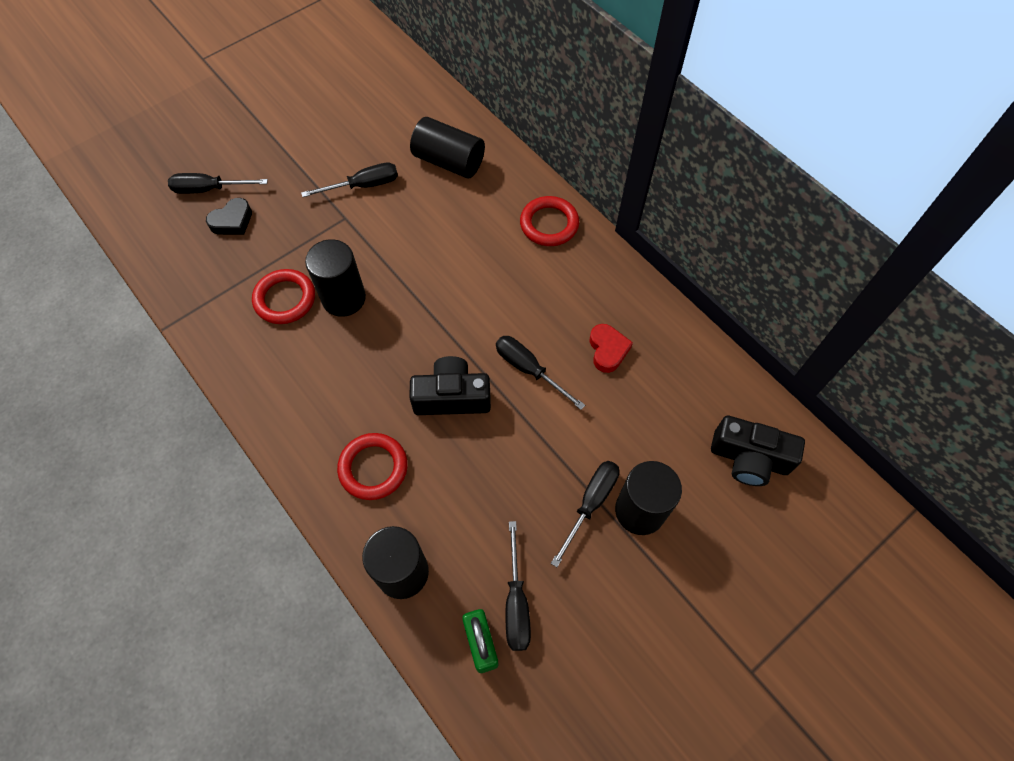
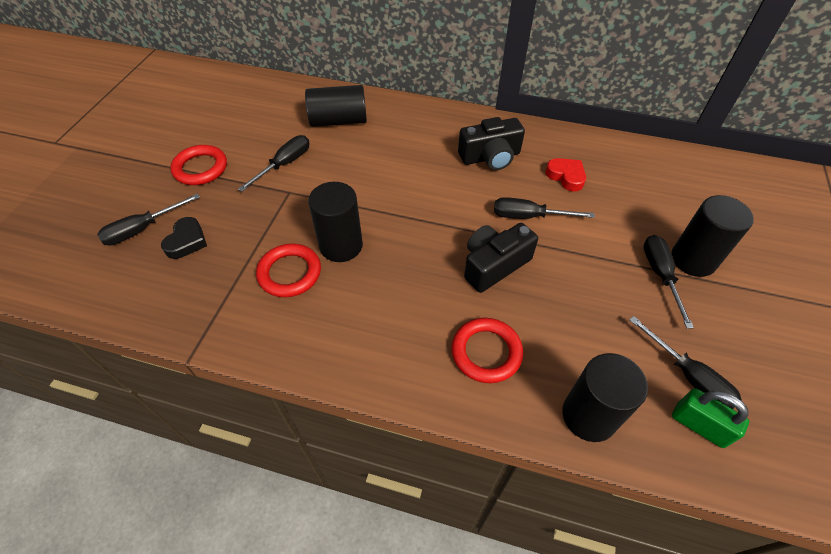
camera: 35 degrees left, 10 degrees down
(549, 224) = (449, 125): red ring -> red ring (200, 168)
(749, 458) = (715, 190): black camera -> black camera (490, 157)

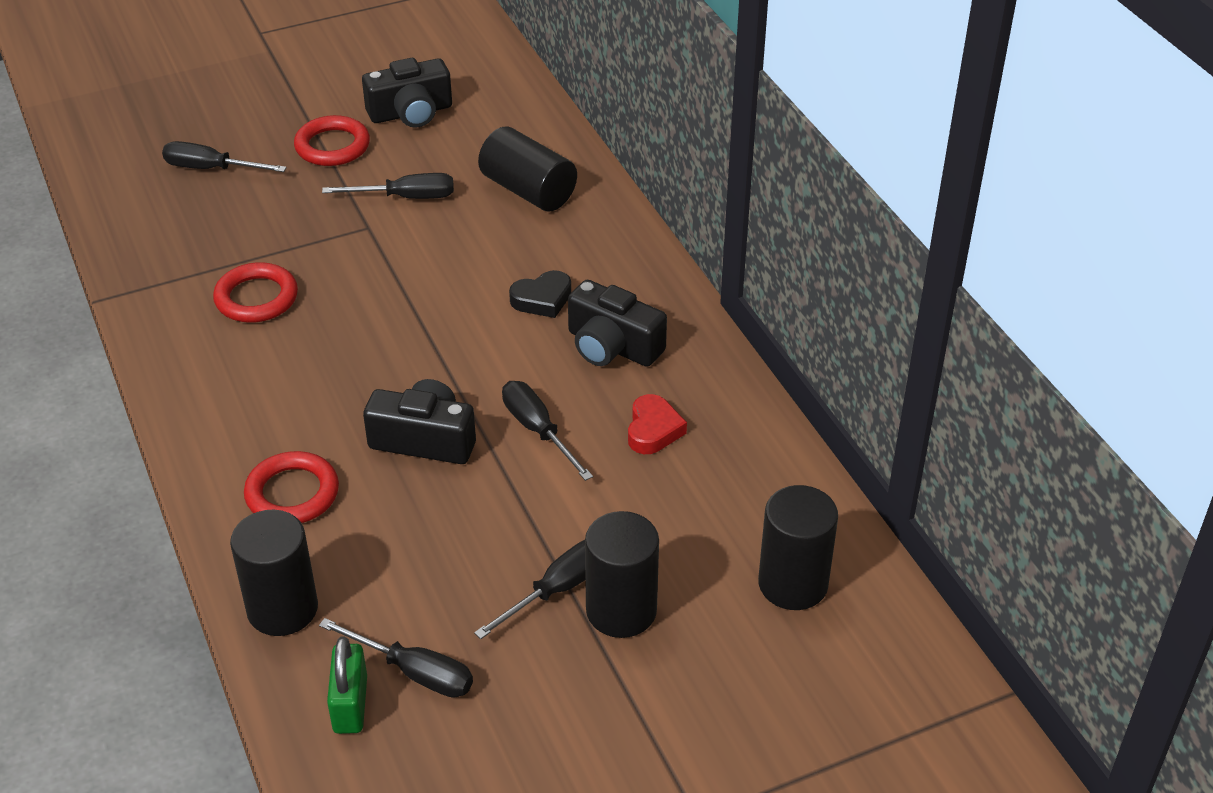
camera: 50 degrees right, 10 degrees down
(187, 241) = (225, 206): black heart -> black heart (542, 299)
(218, 125) = (411, 112): none -> black camera
(341, 246) = (330, 310): black cylinder -> black cylinder (793, 584)
(689, 376) = (414, 672): black screwdriver -> black screwdriver turned 75 degrees counterclockwise

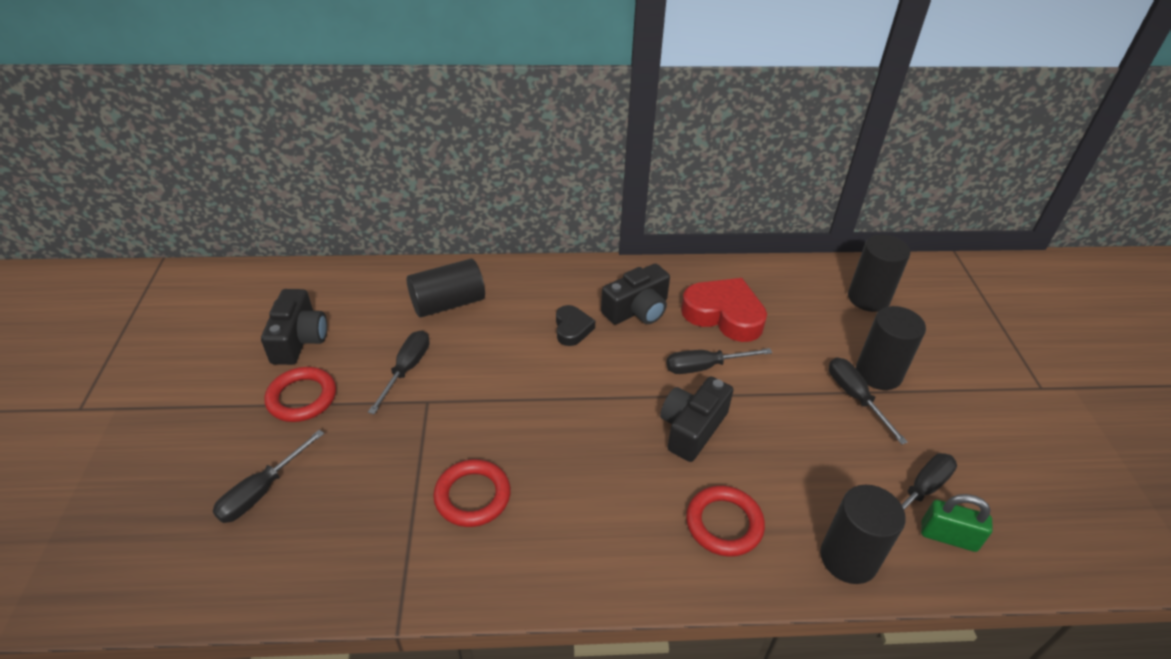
camera: 70 degrees left, 0 degrees up
(653, 430) = (724, 315): red heart -> red heart, size x1.83

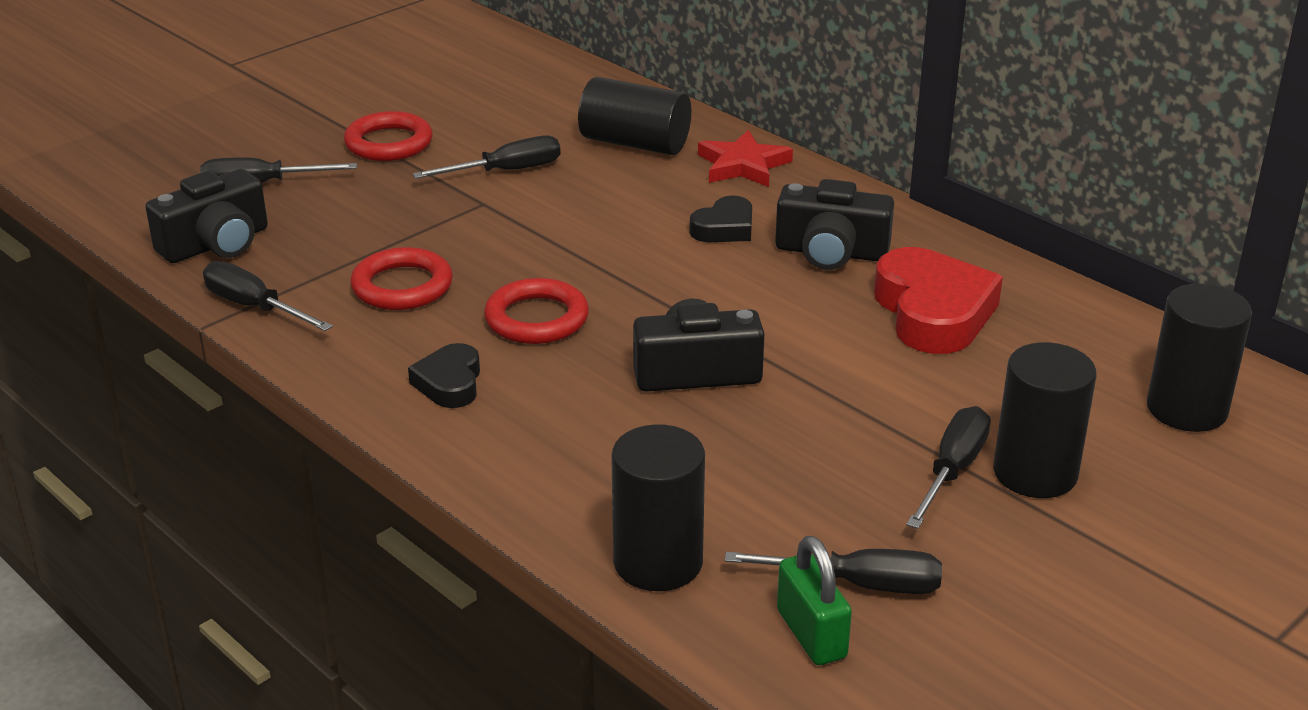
camera: 50 degrees right, 10 degrees down
(299, 339) = (455, 102): black camera -> black camera (216, 244)
(522, 283) = (743, 165): none -> red star
(600, 540) = (449, 383): none -> black heart
(705, 367) = (813, 338): black screwdriver -> black screwdriver (254, 307)
(724, 524) = (583, 452): red ring -> red ring (536, 319)

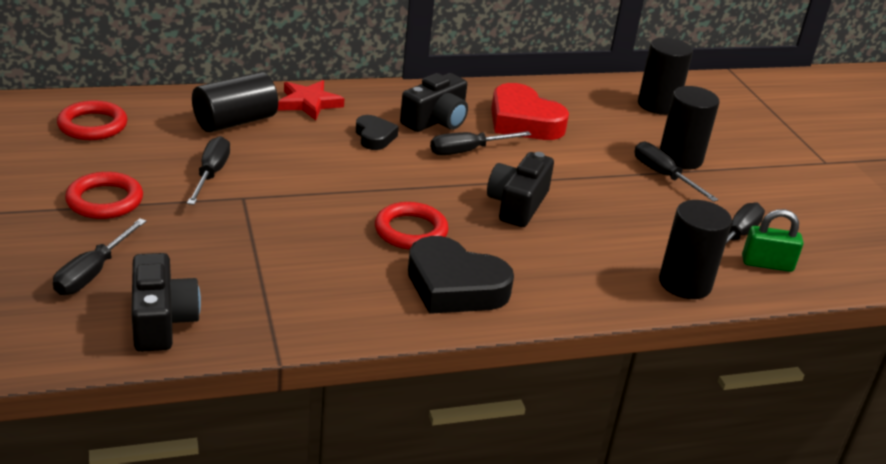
camera: 65 degrees left, 0 degrees up
(254, 307) = (278, 331): black screwdriver -> black screwdriver (468, 151)
(402, 286) = (318, 263): red ring -> red ring (92, 125)
(449, 383) = (454, 286): black heart -> black heart, size x1.83
(933, 312) = (523, 121): red heart -> red heart turned 150 degrees counterclockwise

